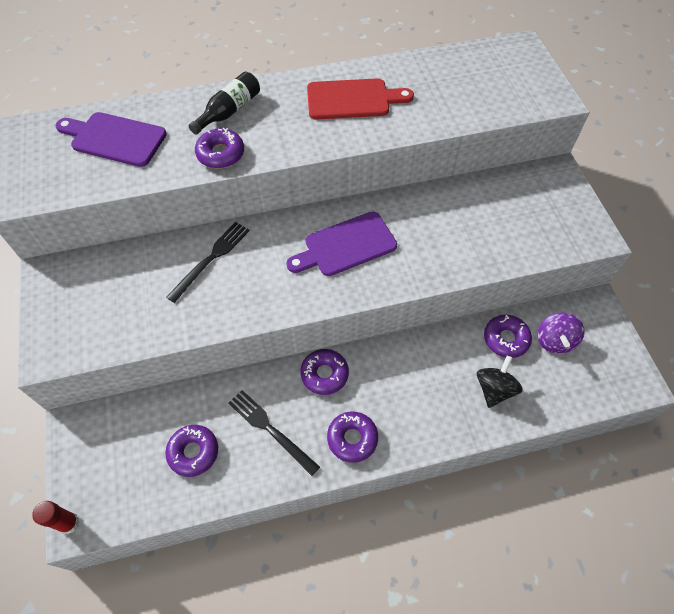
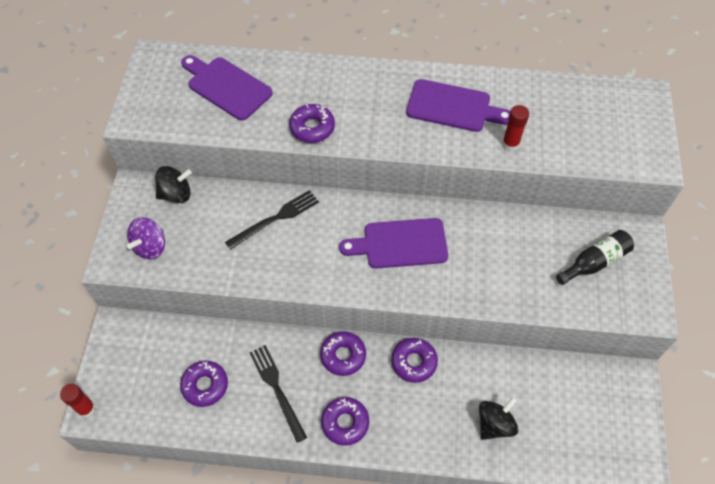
camera: 20 degrees right, 0 degrees up
(95, 265) = (176, 194): none -> black spinning top
(229, 111) = (335, 87): black bottle -> black bottle (594, 262)
(352, 99) = (453, 107): red cutting board -> purple cutting board
(421, 118) = (510, 144): none -> red glue stick
(506, 339) = (526, 380): purple donut -> purple donut (414, 362)
(554, 341) = (574, 398): purple spinning top -> purple spinning top (150, 247)

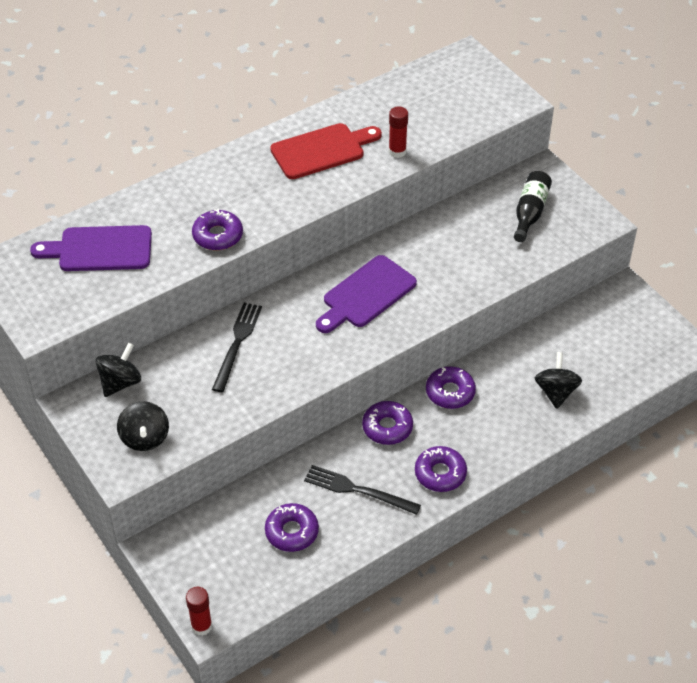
camera: 40 degrees left, 10 degrees down
(150, 247) = (145, 438): purple spinning top -> black spinning top
(453, 107) = (322, 150): purple cutting board -> red cutting board

